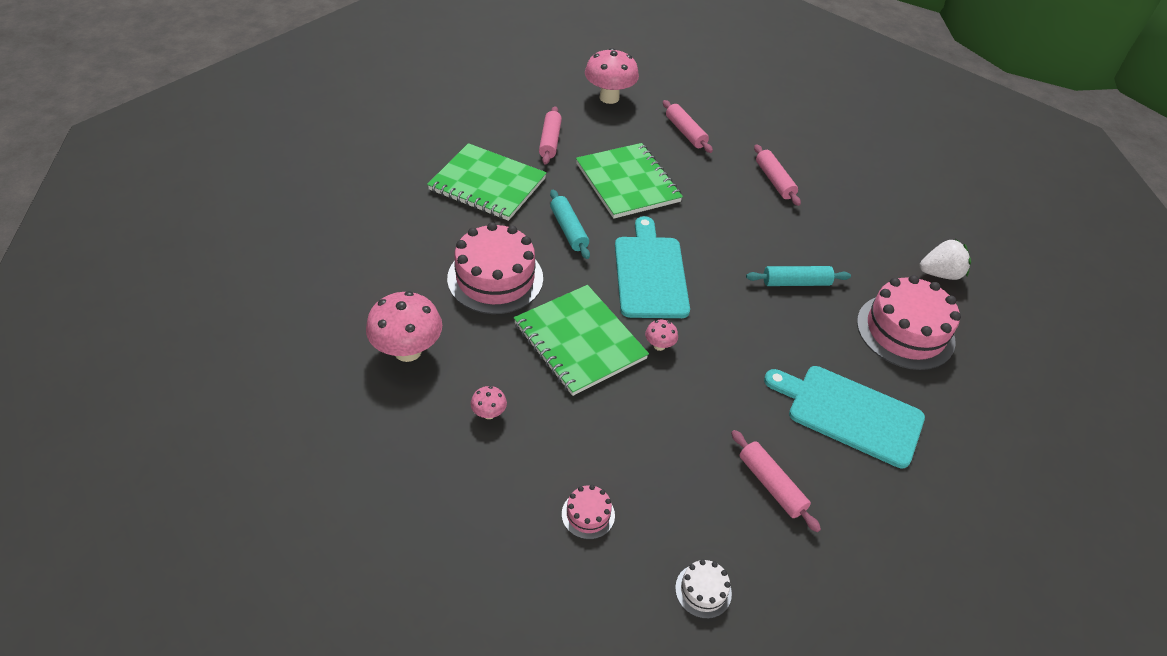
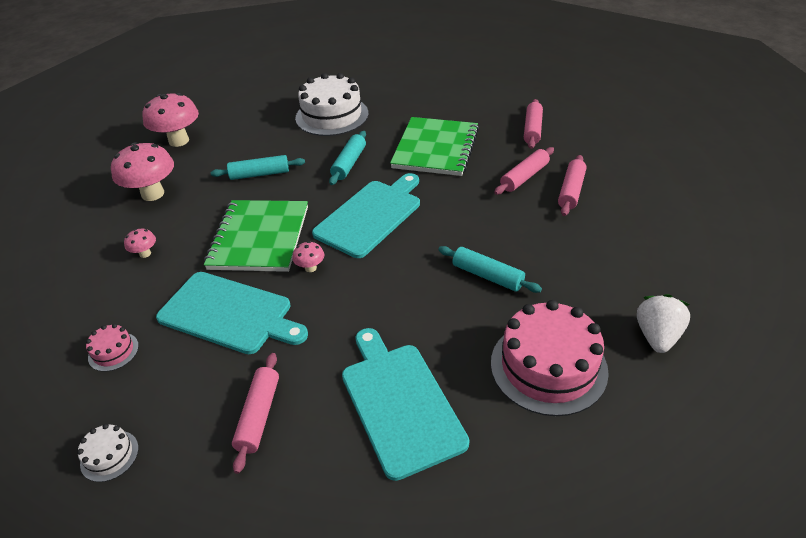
camera: 45 degrees right, 5 degrees down
(487, 184) = (332, 116): green notebook -> white cake
(495, 278) = (259, 174): pink cake -> turquoise rolling pin
(550, 141) = (412, 103): pink rolling pin -> pink rolling pin (524, 177)
(609, 97) = (497, 88): pink mushroom -> pink mushroom (179, 141)
(644, 422) = (229, 314): none -> turquoise cutting board
(940, 274) = (657, 336): white strawberry -> white strawberry turned 105 degrees counterclockwise

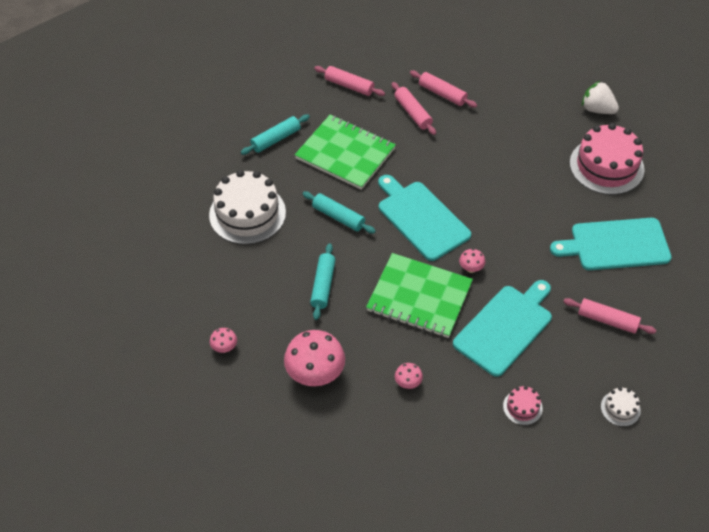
camera: 75 degrees left, 10 degrees up
(179, 141) = (224, 348): pink mushroom -> pink mushroom, size x0.46
(487, 276) = (517, 169): turquoise rolling pin -> turquoise rolling pin (276, 139)

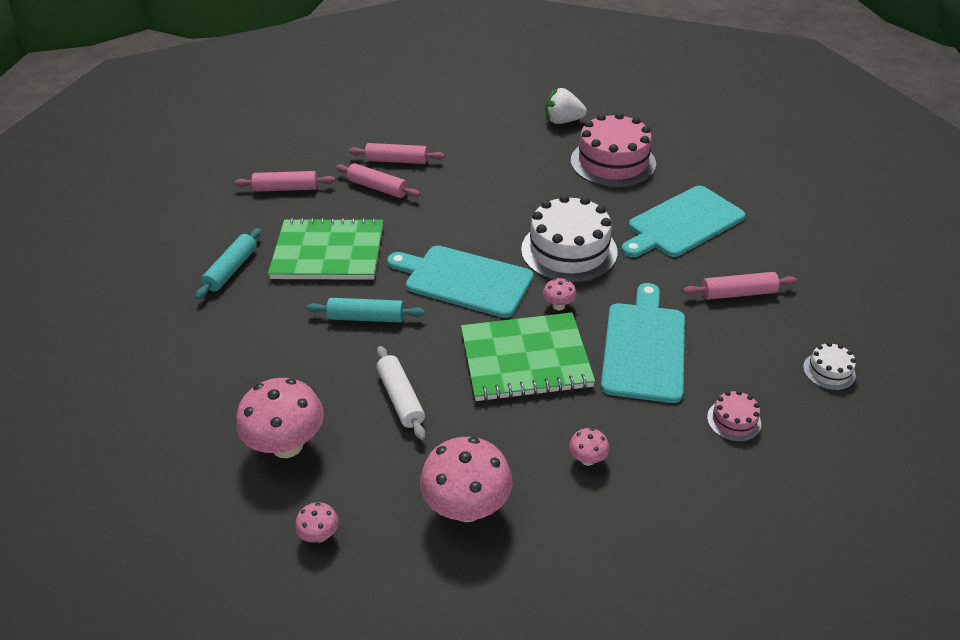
camera: 30 degrees left, 10 degrees down
(239, 283) = (287, 445): none -> pink mushroom
(247, 213) = (246, 361): white cake -> white cake (569, 250)
(323, 285) = (400, 398): turquoise rolling pin -> white rolling pin

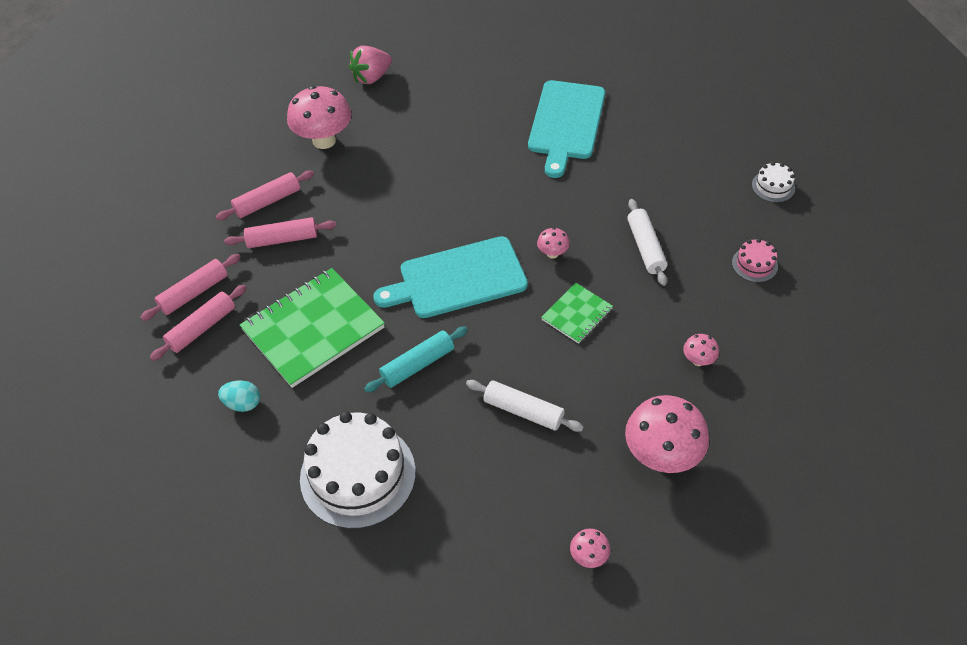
camera: 40 degrees left, 10 degrees up
(231, 269) = (243, 403): turquoise rolling pin -> turquoise egg
(287, 445) = (483, 512): pink mushroom -> pink mushroom (324, 140)
(525, 359) = (577, 314): green notebook -> green notebook, size x0.51
(563, 121) = (371, 77): white strawberry -> pink strawberry
(569, 250) = (509, 200): white cake -> white cake (358, 475)
(613, 162) = (456, 96): pink cake -> none
(644, 347) = (646, 247): turquoise cutting board -> white rolling pin
(737, 293) = (661, 161): pink rolling pin -> pink rolling pin (202, 328)

